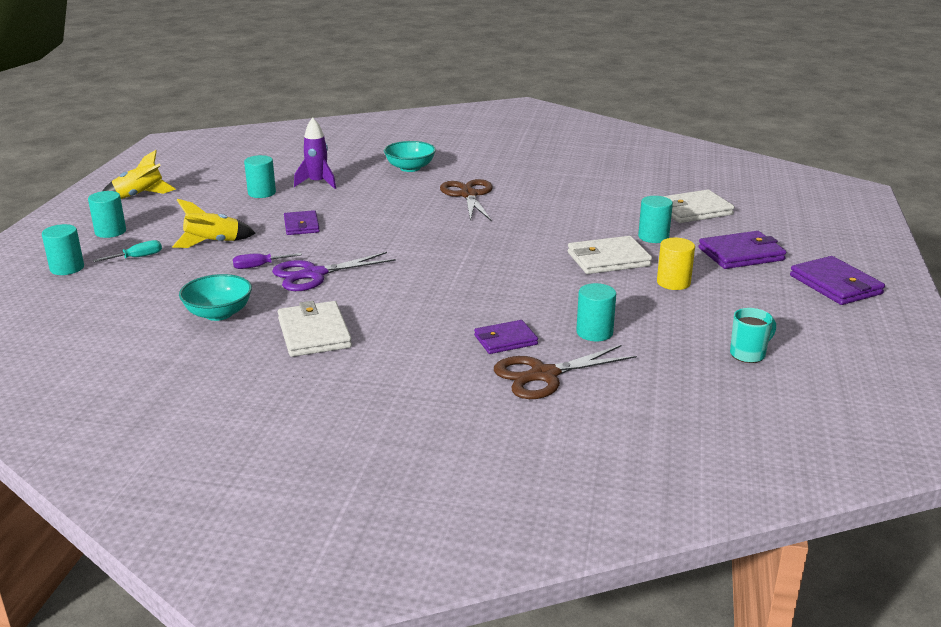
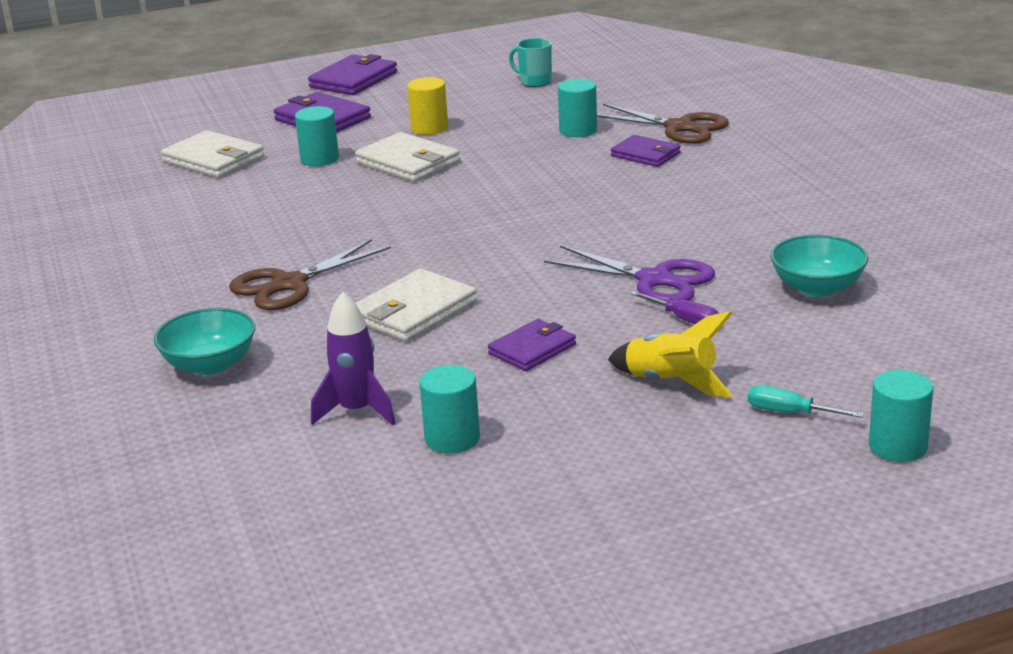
camera: 120 degrees left, 0 degrees up
(110, 232) = (758, 487): turquoise cylinder -> none
(140, 196) = (602, 553): yellow rocket -> none
(314, 333) = (769, 228): white wallet -> white wallet (414, 311)

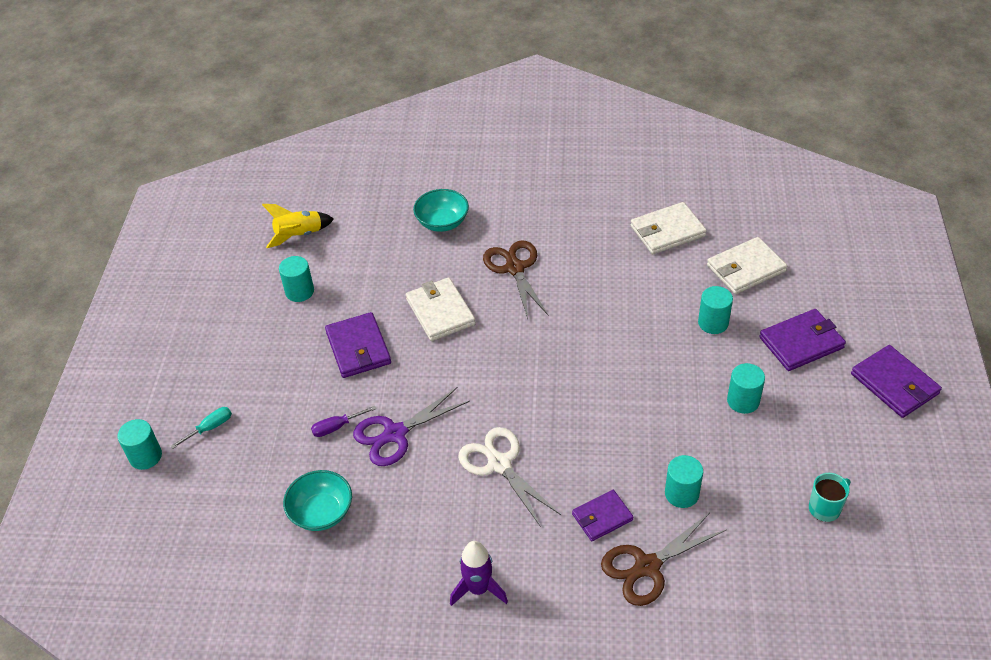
camera: 115 degrees right, 20 degrees up
(356, 411) = (353, 265): purple rocket -> purple rocket (478, 589)
(408, 163) = (675, 369): white wallet -> white wallet (667, 231)
(429, 128) = (743, 401): yellow cylinder -> turquoise cylinder
(532, 349) = (358, 348): purple wallet -> purple wallet, size x1.53
(633, 213) = (499, 464): none -> white scissors
(671, 383) = (277, 392): yellow rocket -> yellow rocket (299, 235)

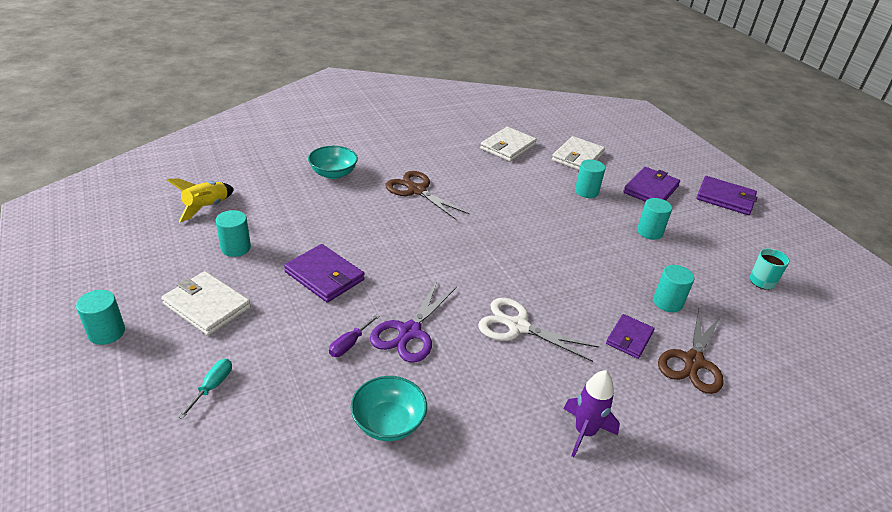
camera: 35 degrees left, 10 degrees down
(145, 456) = (148, 439): turquoise cylinder -> turquoise cylinder (106, 332)
(440, 312) = (379, 232): white wallet -> white wallet (207, 306)

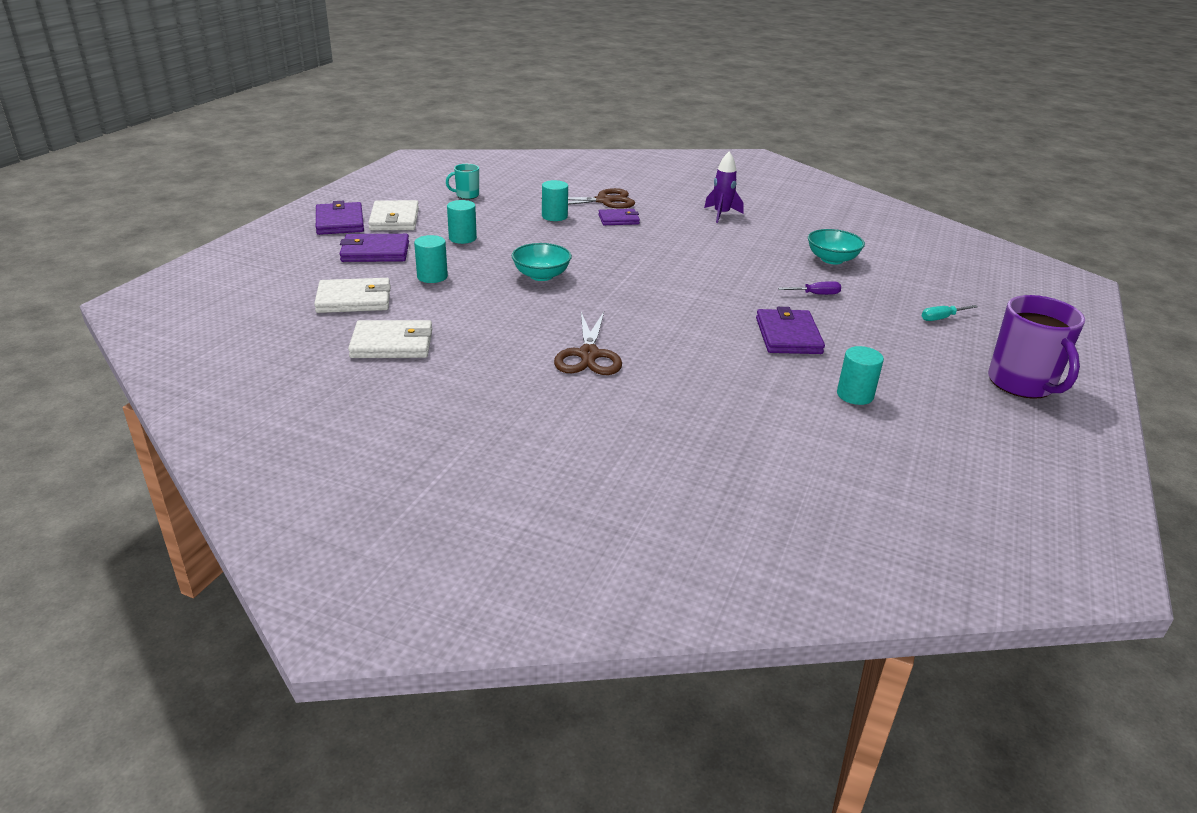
camera: 130 degrees left, 5 degrees down
(106, 332) = (1022, 384): turquoise cylinder -> purple mug
(206, 207) = (857, 455): yellow rocket -> none
(207, 306) = (918, 363): white wallet -> white wallet (394, 219)
(333, 173) = (652, 419): turquoise bowl -> turquoise bowl (541, 275)
(409, 332) = (762, 281): purple scissors -> none
(518, 326) = (680, 251): white scissors -> none

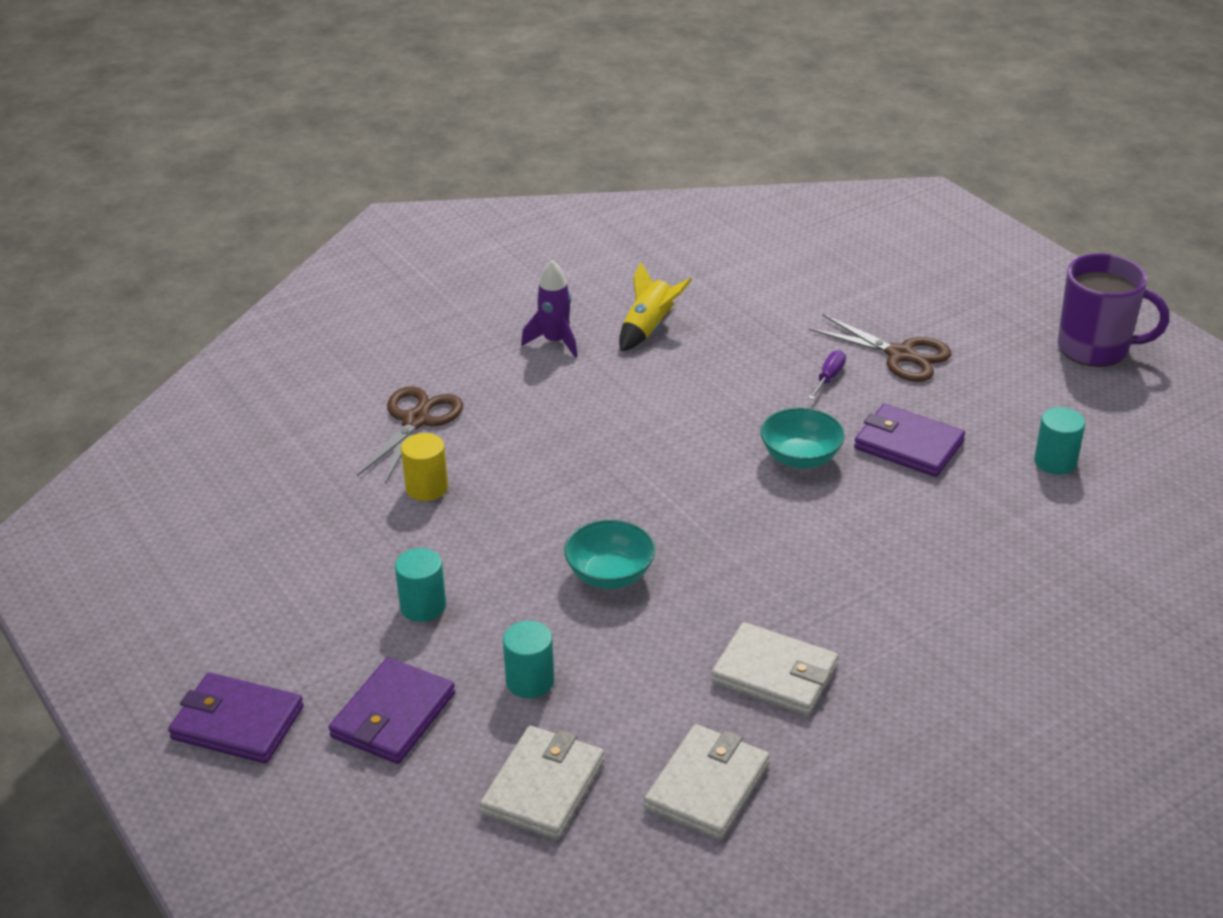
camera: 55 degrees left, 5 degrees up
(394, 219) = (285, 656): white wallet -> white wallet (775, 674)
(466, 195) = (262, 546): turquoise mug -> none
(554, 216) = (427, 488): turquoise cylinder -> yellow cylinder
(588, 355) = (852, 617): brown scissors -> brown scissors (900, 355)
(618, 219) = (491, 434): purple wallet -> none
(774, 233) = (648, 328): none -> yellow rocket
(832, 259) = (753, 322): turquoise bowl -> turquoise bowl (800, 457)
(942, 318) = (941, 323): turquoise screwdriver -> none

